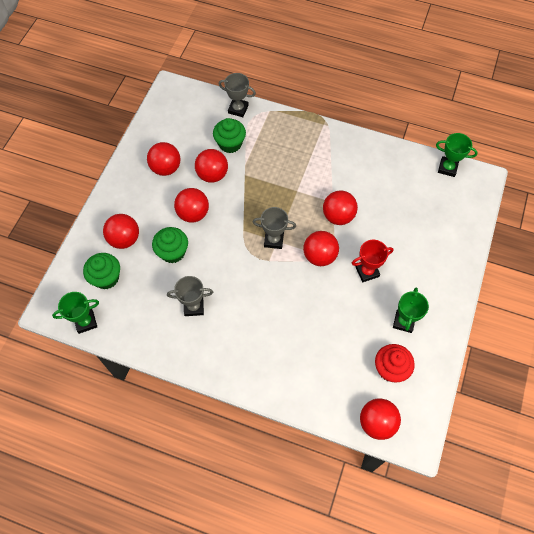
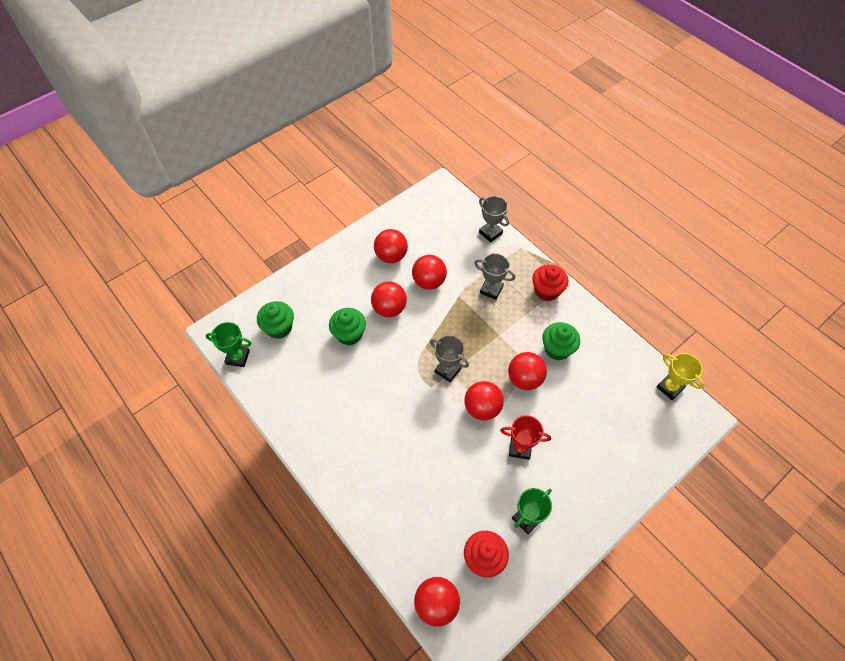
camera: 30 degrees right, 5 degrees down
(124, 239) = (316, 301): red ball -> none
(194, 307) = (336, 393): grey trophy -> grey trophy (491, 290)
(230, 144) = (463, 261): green cupcake -> green cupcake (557, 349)
(312, 136) = (546, 291): none -> red cupcake
(447, 168) = (670, 387): green trophy -> yellow trophy

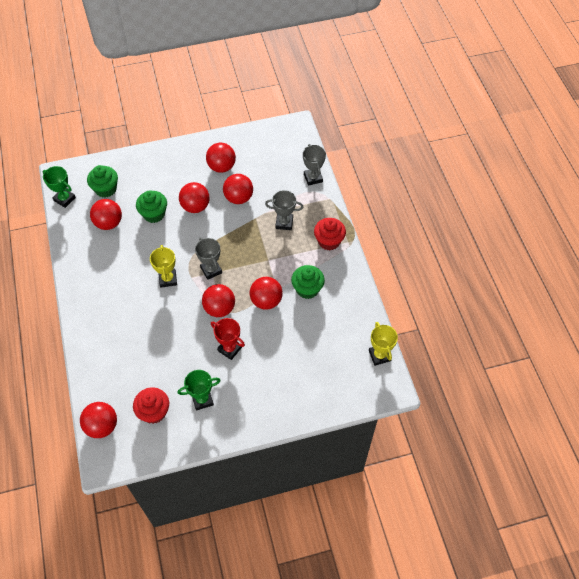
camera: 25 degrees right, 0 degrees up
(305, 364) = (109, 223): none -> red ball
(407, 400) = (168, 279): none -> yellow trophy
(491, 290) = (284, 223): grey trophy -> grey trophy turned 45 degrees counterclockwise

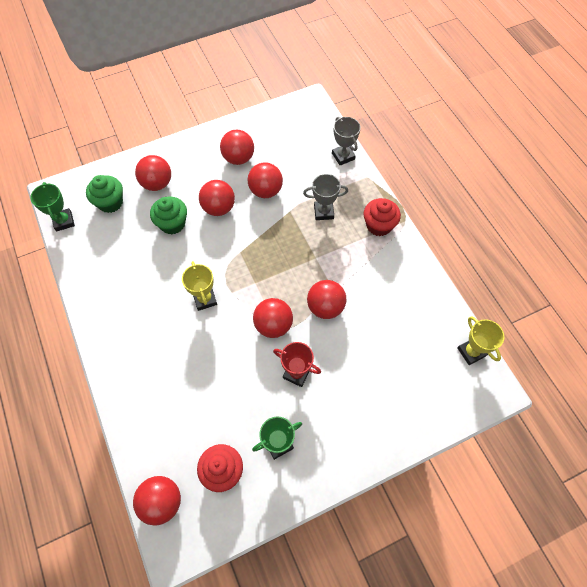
camera: 10 degrees left, 5 degrees up
(64, 199) = (64, 221): green trophy -> green trophy turned 45 degrees clockwise
(109, 223) = (121, 242): red ball -> red ball (157, 183)
(211, 270) = (253, 280): grey trophy -> none
(307, 289) = (369, 285): green cupcake -> none

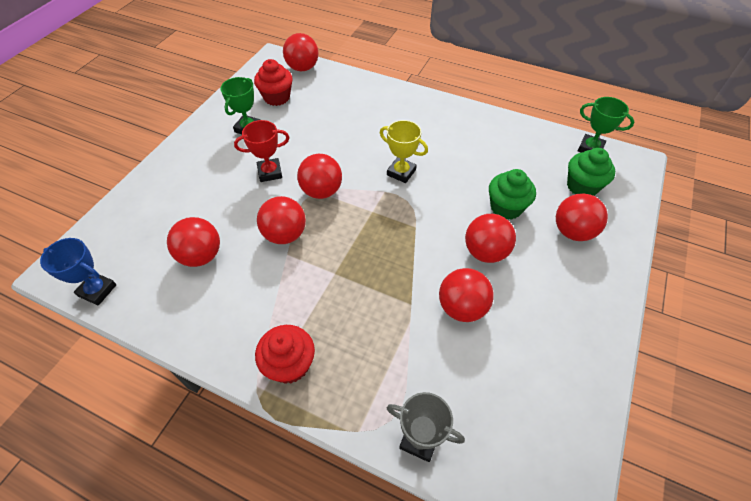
camera: 140 degrees right, 10 degrees down
(238, 158) = (538, 325): red ball -> red ball (201, 256)
(323, 212) = (371, 331): grey trophy -> none
(471, 352) = (97, 290): yellow trophy -> blue trophy

